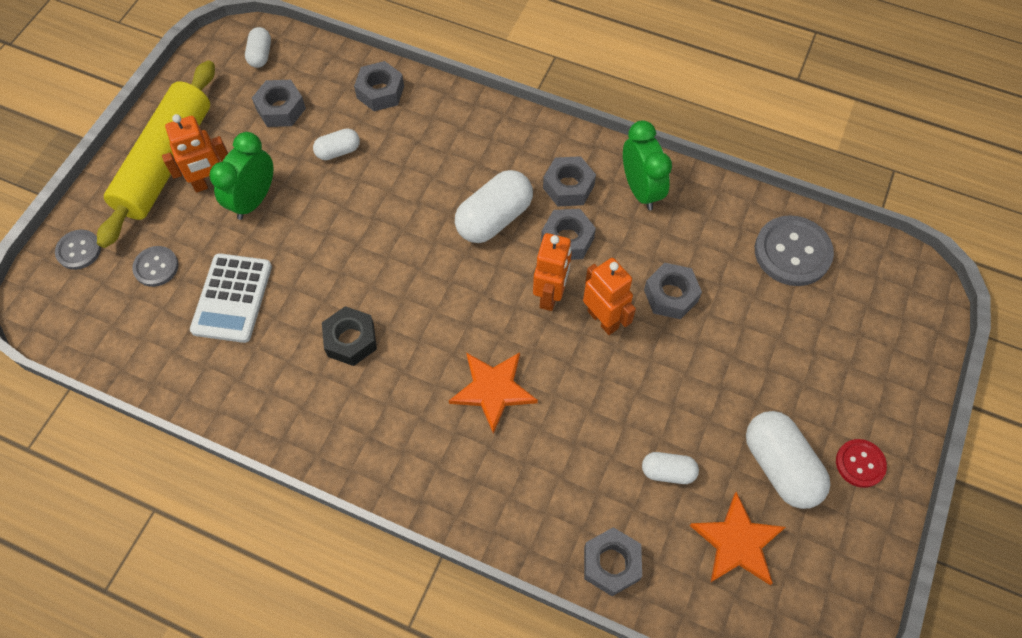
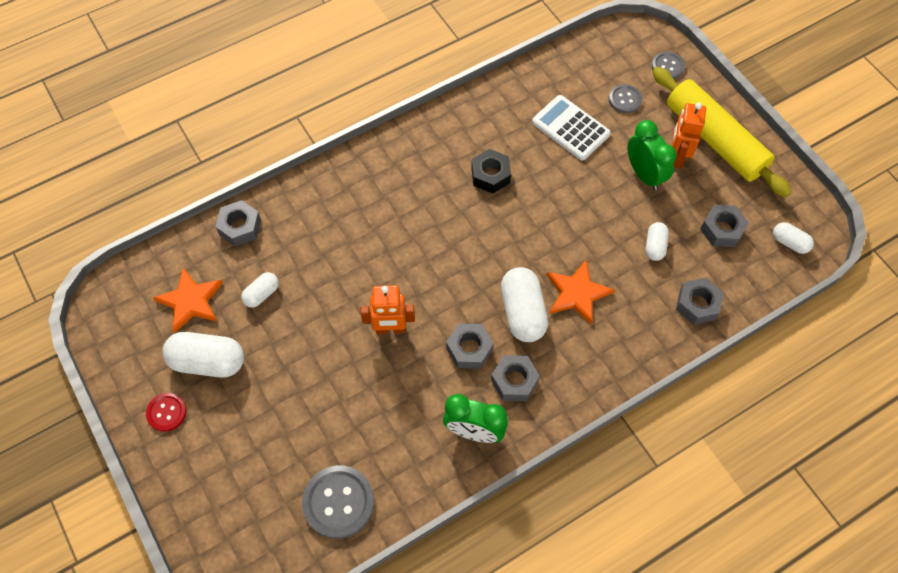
camera: 125 degrees right, 0 degrees up
(493, 390) = (394, 232): orange star -> orange star (577, 293)
(550, 295) = (433, 308): orange robot -> none
(670, 295) = (373, 386): grey nut -> none

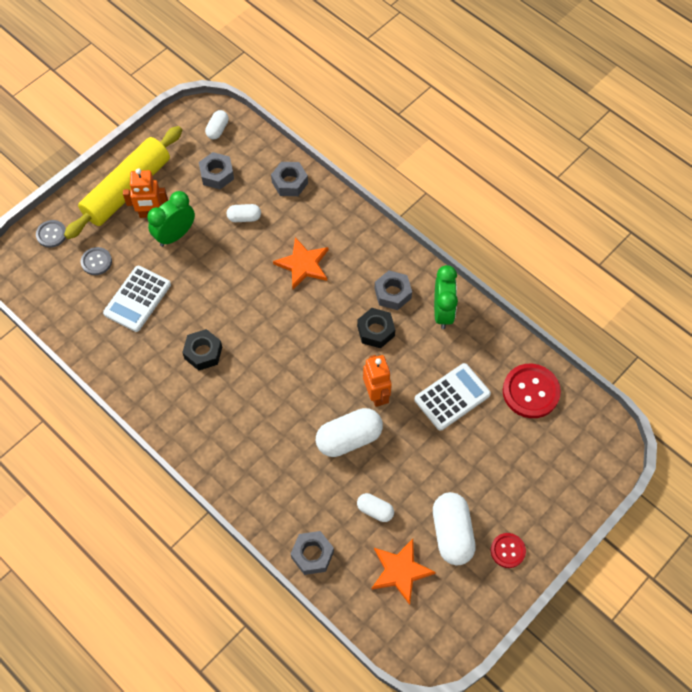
camera: 105 degrees left, 0 degrees up
(338, 502) = (531, 392): grey button -> red button
(361, 409) = (452, 397): none -> white calculator
(469, 349) = (376, 331): grey nut -> black nut
(522, 312) = (331, 300): white capsule -> white capsule (349, 438)

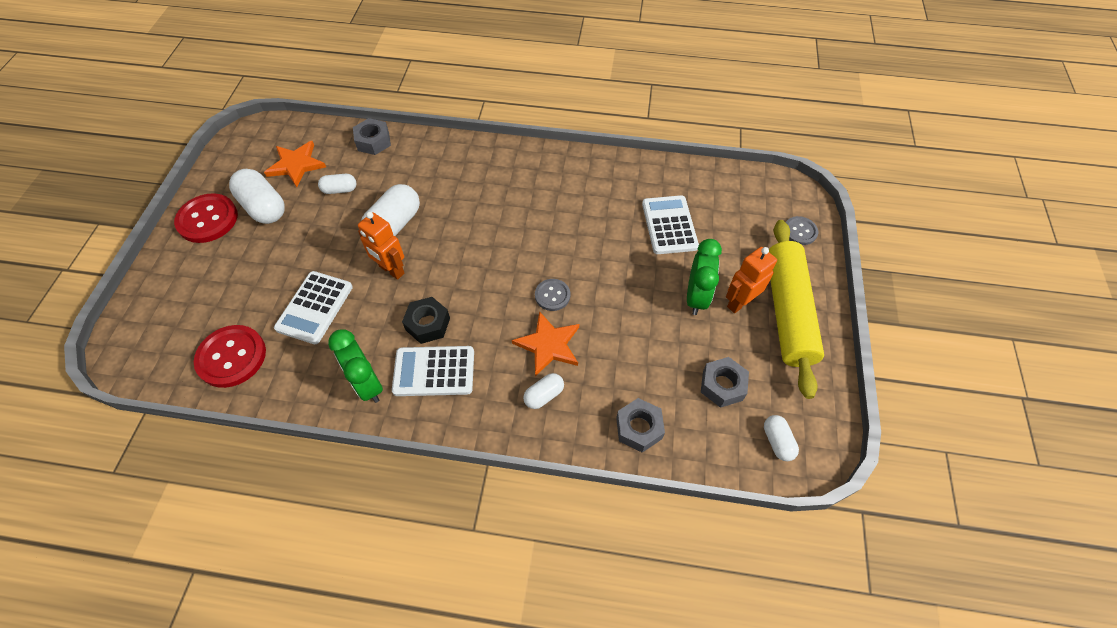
camera: 145 degrees right, 5 degrees down
(96, 262) = (736, 233): grey button -> grey button (552, 295)
(203, 353) = (572, 218): black nut -> none
(244, 217) = (649, 356): white capsule -> white capsule (544, 395)
(392, 293) = (434, 371): grey nut -> white calculator
(507, 550) = (208, 219): red button -> red button, size x1.75

